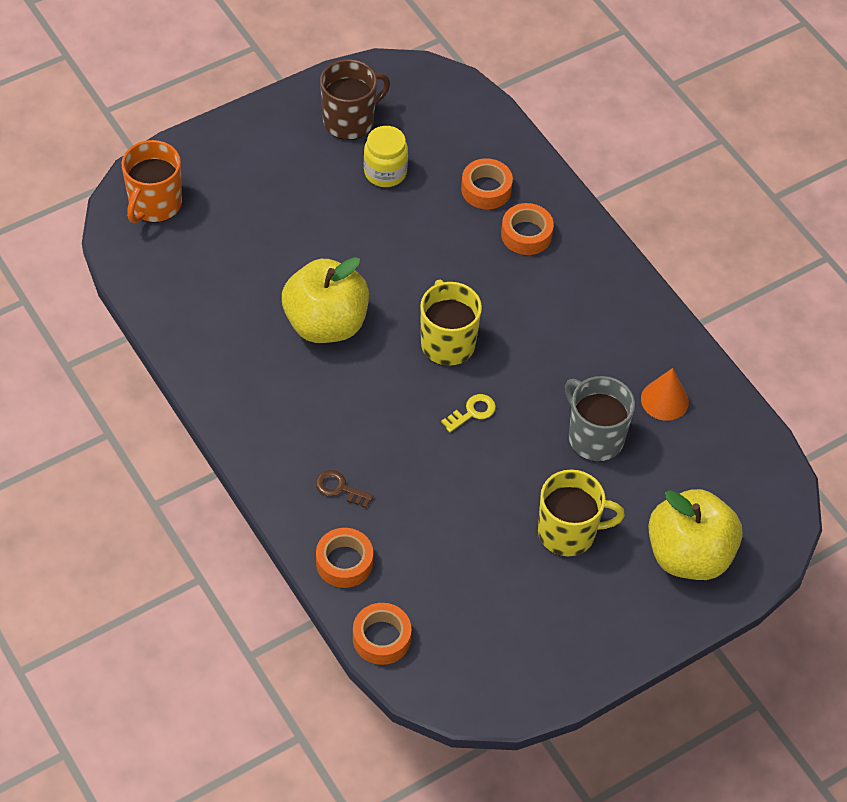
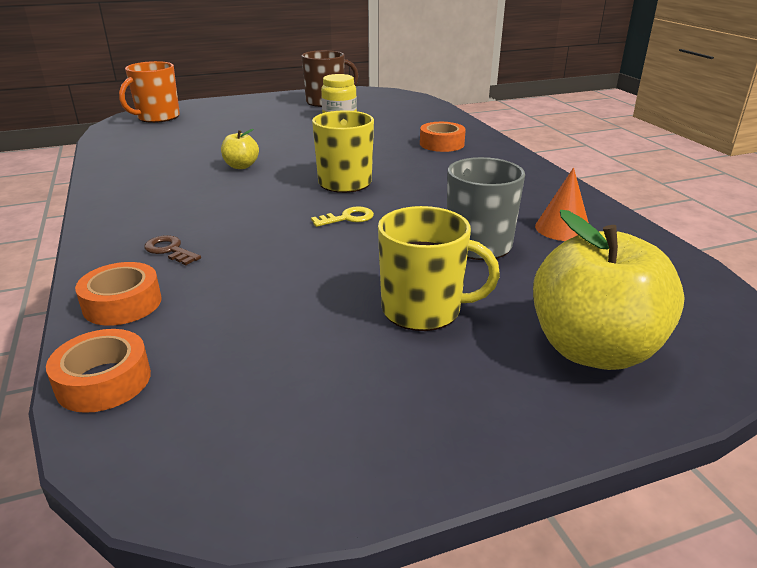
camera: 15 degrees right, 25 degrees down
(326, 323) = (241, 166): yellow apple -> yellow apple, size x0.46
(486, 189) = (415, 127): orange tape -> none

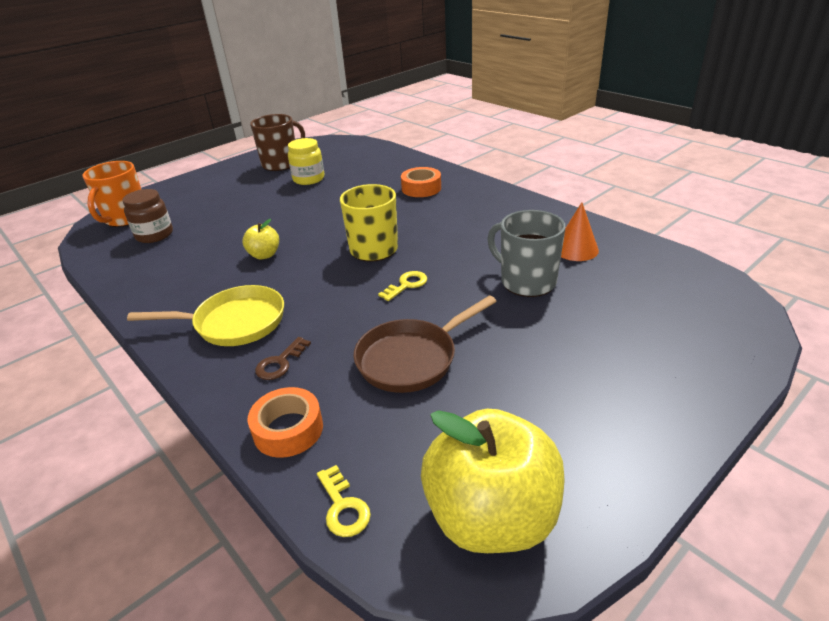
camera: 20 degrees left, 5 degrees up
(104, 381) = (343, 507): orange tape -> yellow key
(163, 210) = (234, 323): none -> yellow pan
(167, 133) = (154, 235): none -> brown jar
(170, 250) = (280, 363): brown key -> brown key turned 75 degrees counterclockwise
(291, 279) = (411, 358): none -> brown pan
(423, 310) = (535, 354): yellow mug -> none
(593, 349) = (672, 349): yellow apple -> yellow apple (491, 517)

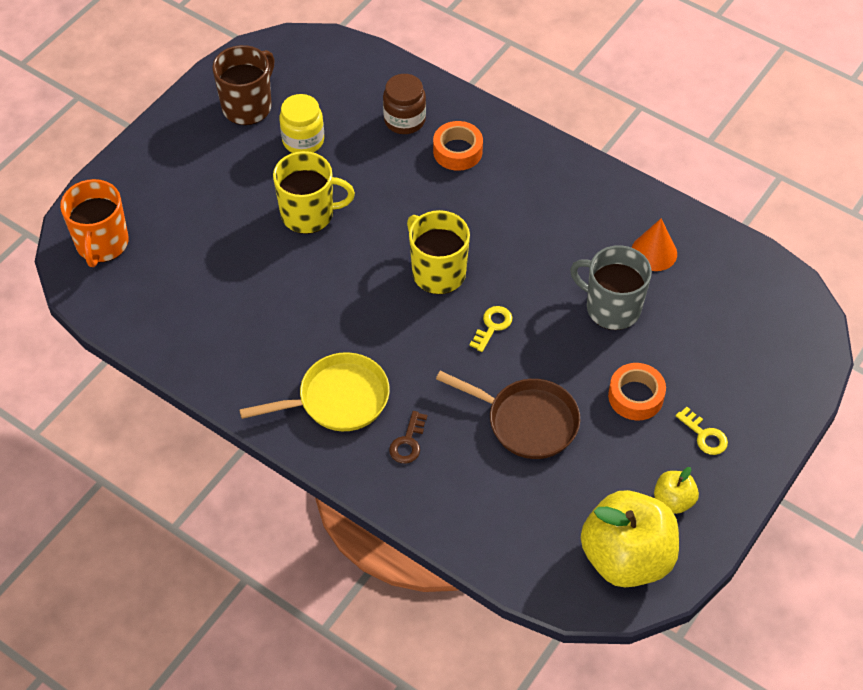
camera: 15 degrees left, 20 degrees up
(154, 235) = (162, 272): brown jar -> brown jar (404, 120)
(264, 255) = (318, 295): yellow apple -> yellow apple (673, 500)
(288, 212) = (309, 214): none -> yellow mug
(288, 429) = (447, 510): orange tape -> orange tape (635, 396)
(343, 507) = (518, 567): yellow key -> yellow key (704, 435)
(411, 358) = (527, 421): brown pan -> brown pan turned 105 degrees counterclockwise

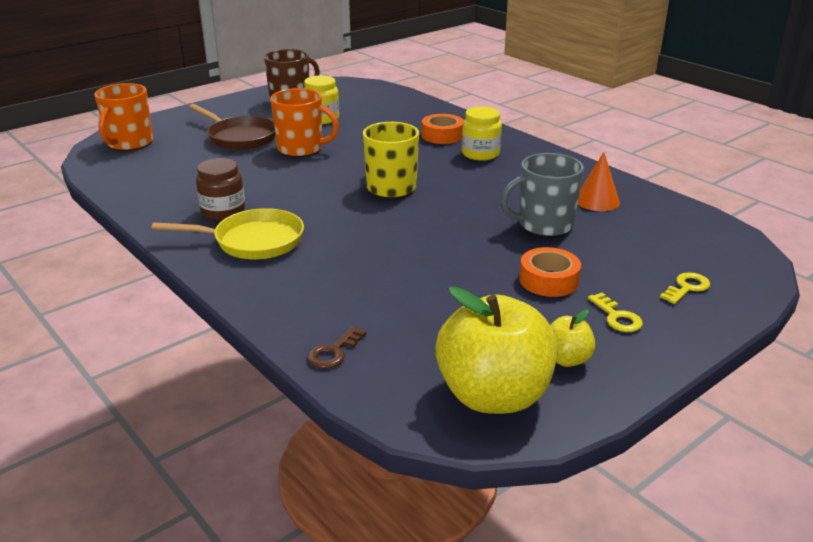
camera: 15 degrees right, 25 degrees down
(309, 214) = (301, 149): yellow mug -> orange mug
(404, 120) = (407, 119): brown jar -> brown jar (223, 212)
(408, 442) = (300, 276): brown key -> brown key (334, 352)
(492, 326) = (424, 220): yellow key -> yellow key (687, 288)
(512, 183) = (480, 154): none -> yellow jar
(527, 421) = (427, 280): brown pan -> brown pan (239, 137)
(611, 308) = (544, 225): grey mug -> grey mug turned 60 degrees counterclockwise

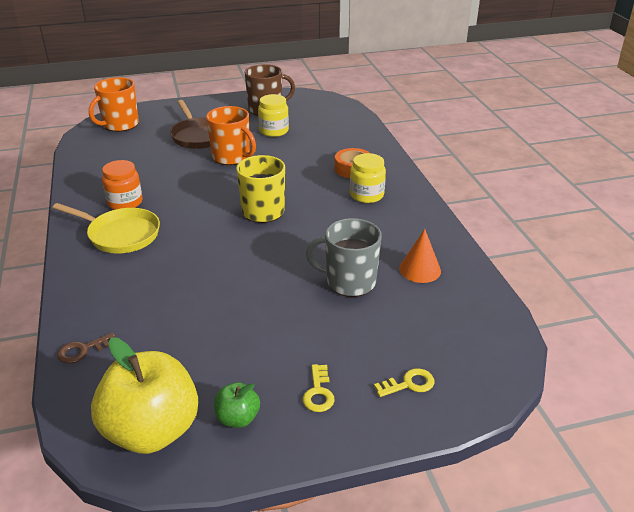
camera: 25 degrees right, 5 degrees up
(223, 212) = (125, 202): brown jar -> orange jar
(548, 280) = (299, 338): orange tape -> none
(566, 359) = (238, 418): yellow apple -> green apple

